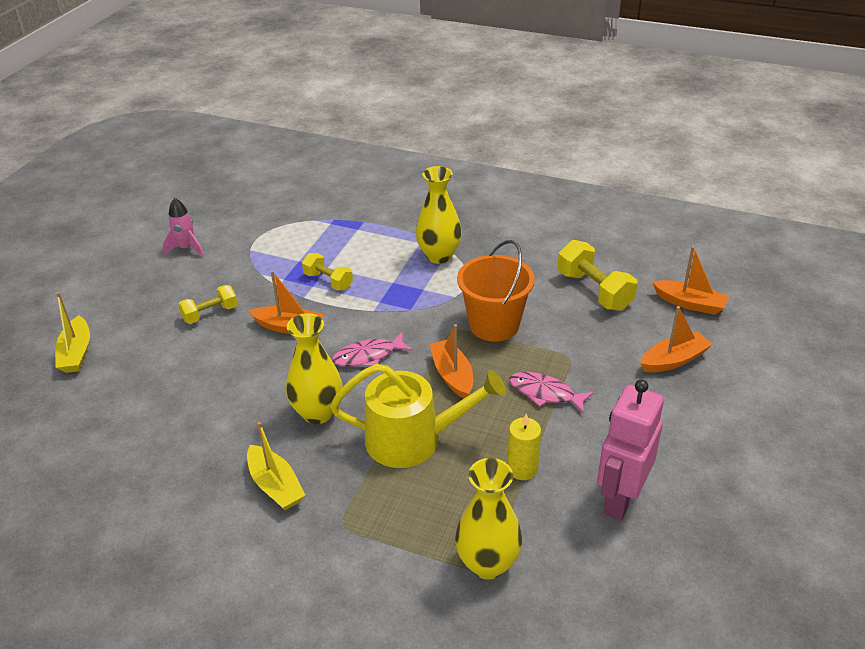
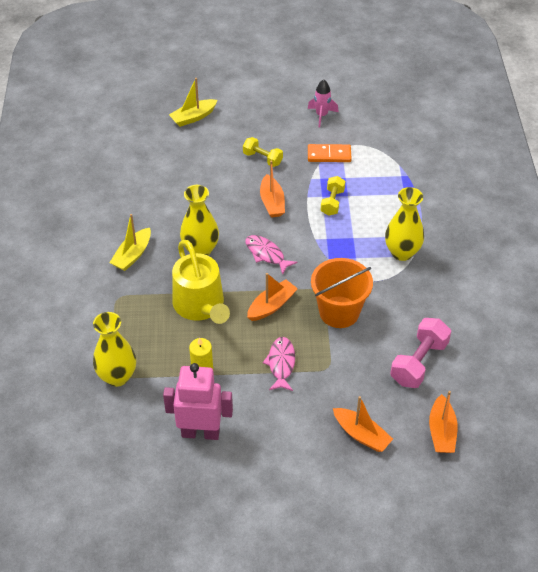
camera: 65 degrees right, 10 degrees up
(253, 262) = (329, 155): none -> orange domino
(594, 291) = (418, 362): yellow dumbbell -> pink dumbbell

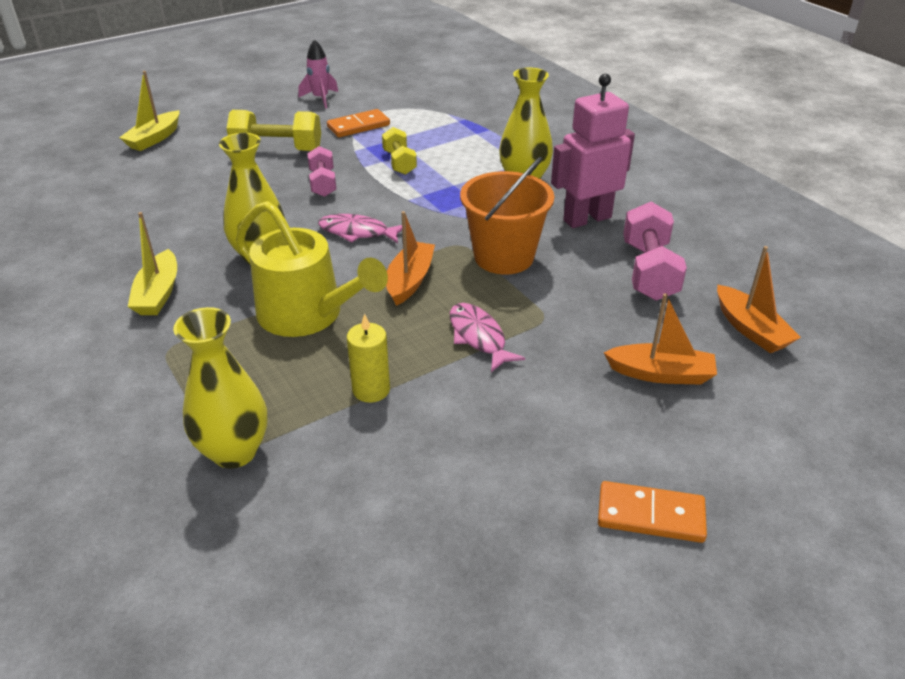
camera: 30 degrees left, 10 degrees down
(200, 432) = (432, 470): pink robot -> pink robot (587, 219)
(262, 158) = (277, 150): yellow dumbbell -> yellow dumbbell, size x1.59
(272, 202) = (323, 183): orange boat -> pink dumbbell
(285, 508) = (650, 515): none -> orange domino

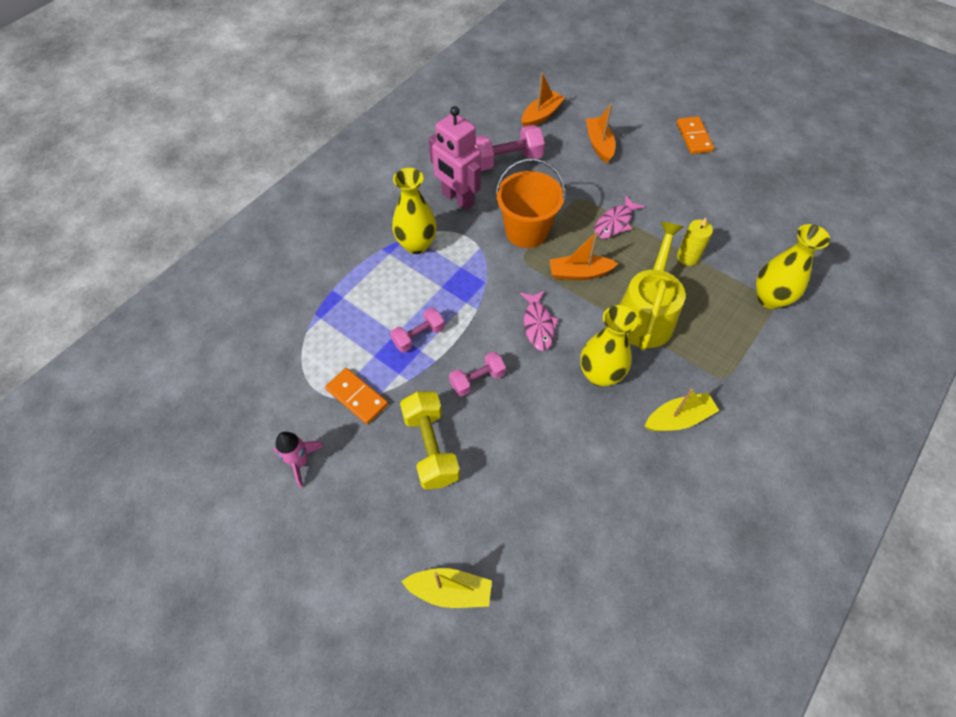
camera: 110 degrees left, 20 degrees up
(399, 162) = (418, 336): yellow dumbbell -> pink dumbbell

